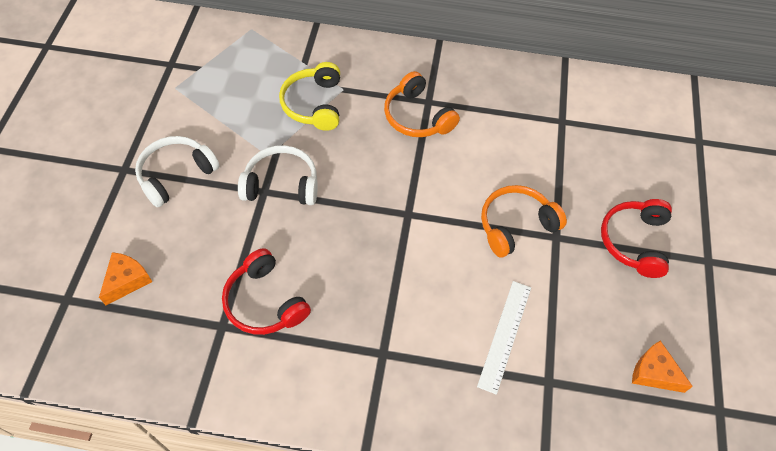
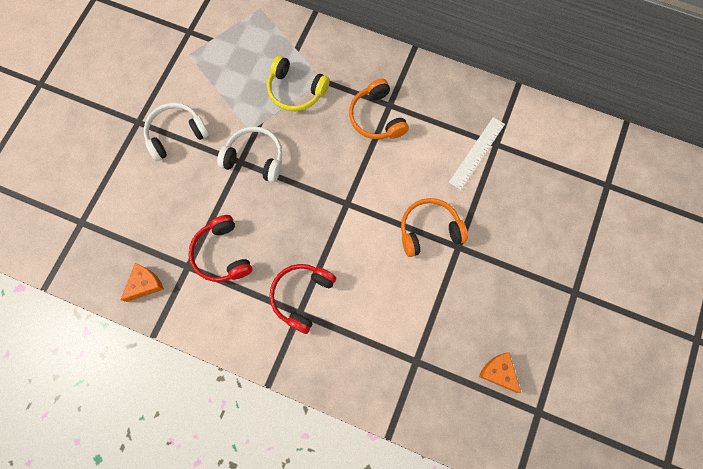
camera: 15 degrees right, 15 degrees up
(127, 280) = (126, 216): orange cheese -> orange cheese (145, 284)
(314, 104) = (296, 90): yellow headphones -> yellow headphones turned 75 degrees counterclockwise
(505, 335) = (394, 318): white ruler -> white ruler (477, 153)
(634, 241) = (520, 263): red headphones -> red headphones (302, 296)

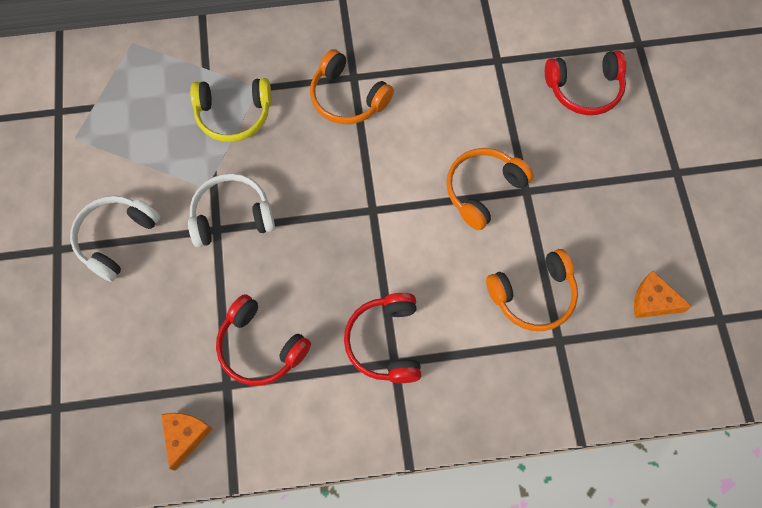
camera: 30 degrees left, 5 degrees down
(418, 321) = (533, 295): none -> orange headphones
(477, 153) = (482, 80): white ruler -> none
(546, 197) = (584, 89): none -> red headphones

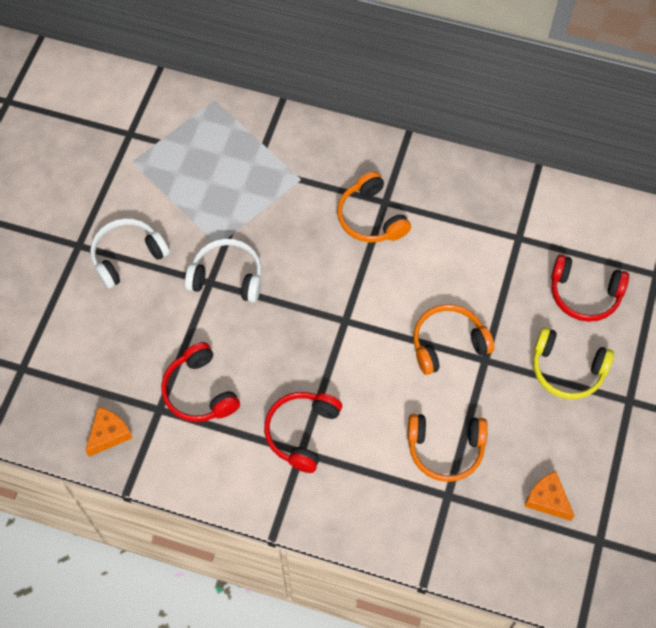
camera: 25 degrees right, 5 degrees down
(234, 114) = (269, 193): yellow headphones -> yellow headphones (567, 369)

